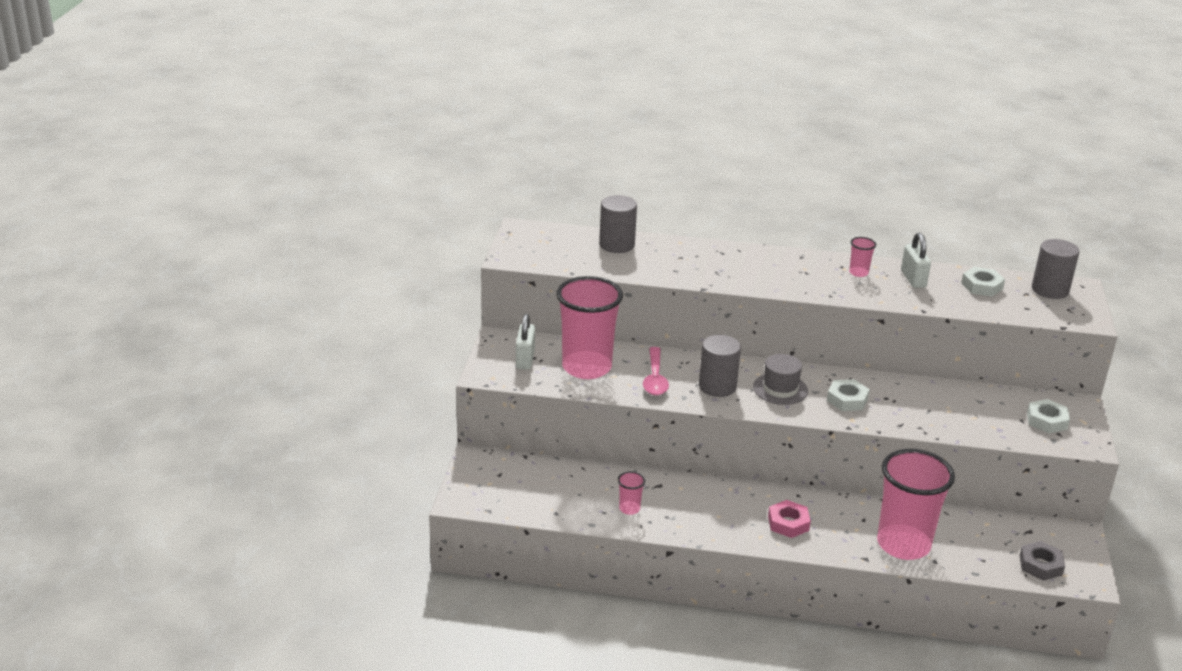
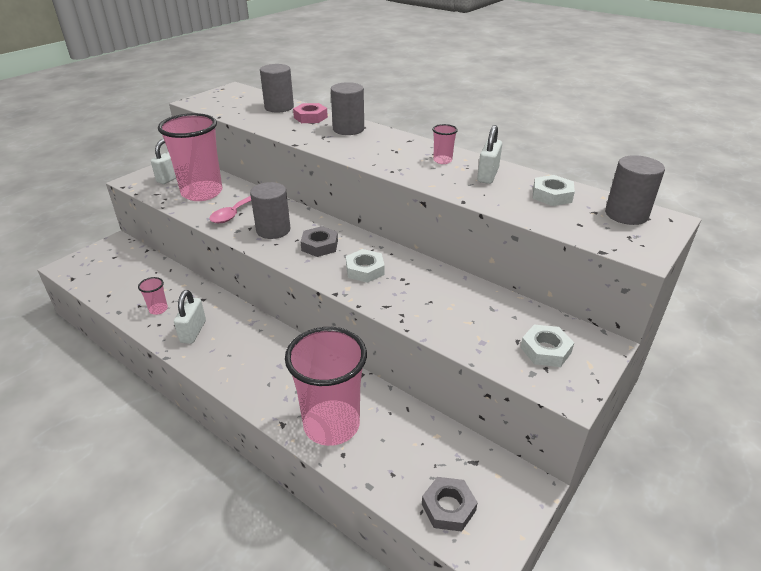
camera: 30 degrees right, 5 degrees up
(693, 516) = (193, 331): none -> white padlock
(728, 257) = (348, 129): none -> grey cylinder
(780, 389) = (319, 245): grey hat -> grey nut
(788, 523) = (257, 365): pink nut -> pink nut (310, 117)

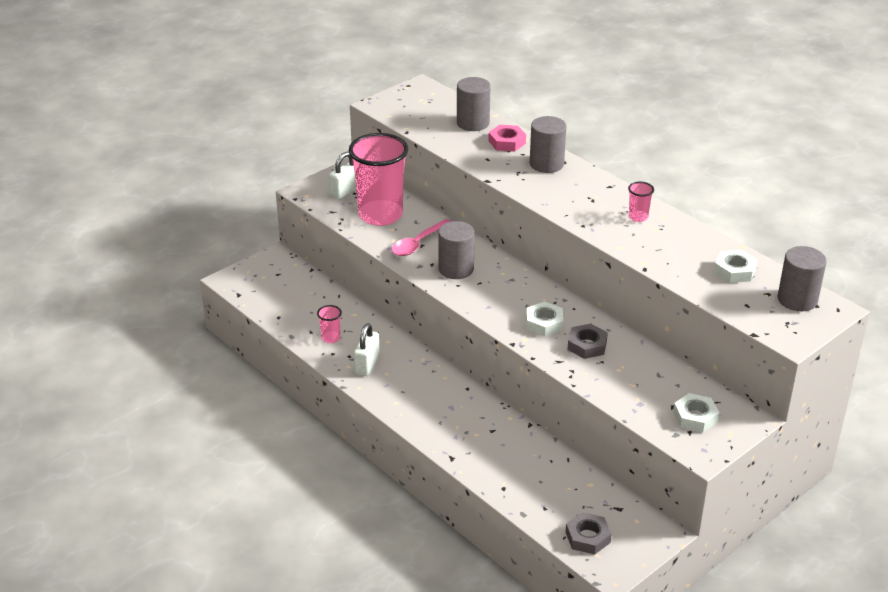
camera: 10 degrees right, 0 degrees up
(319, 245) = (502, 292): grey nut -> grey nut (587, 345)
(331, 425) = (496, 464): pink cup -> none
(488, 175) = (679, 241): white padlock -> none

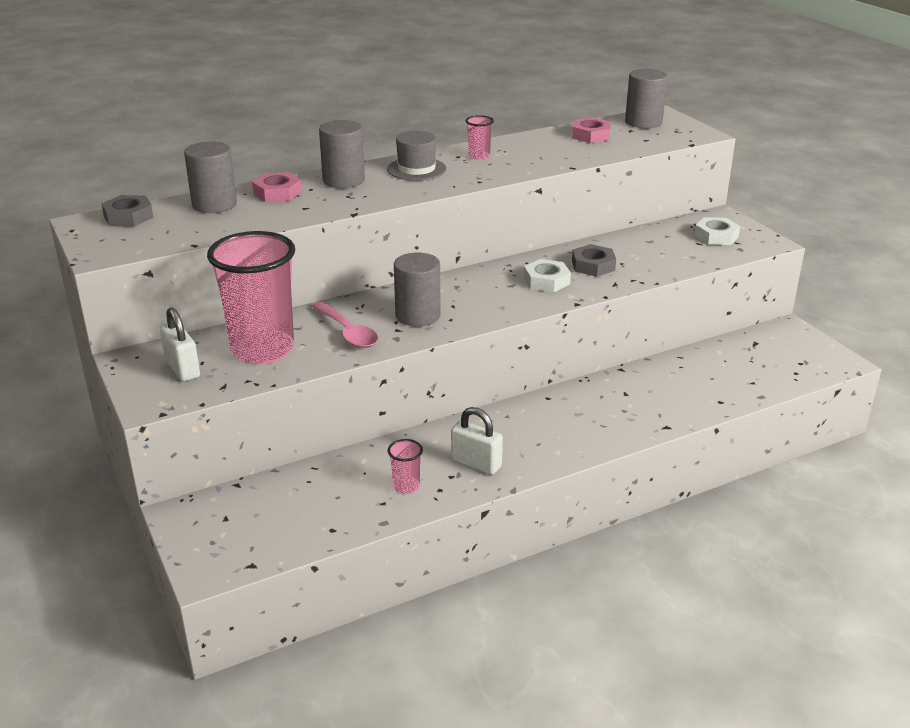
camera: 75 degrees left, 5 degrees down
(587, 537) = (796, 366): grey nut -> grey nut (128, 217)
(589, 192) = (416, 169): none -> grey hat
(734, 271) = (590, 135): white nut -> pink nut

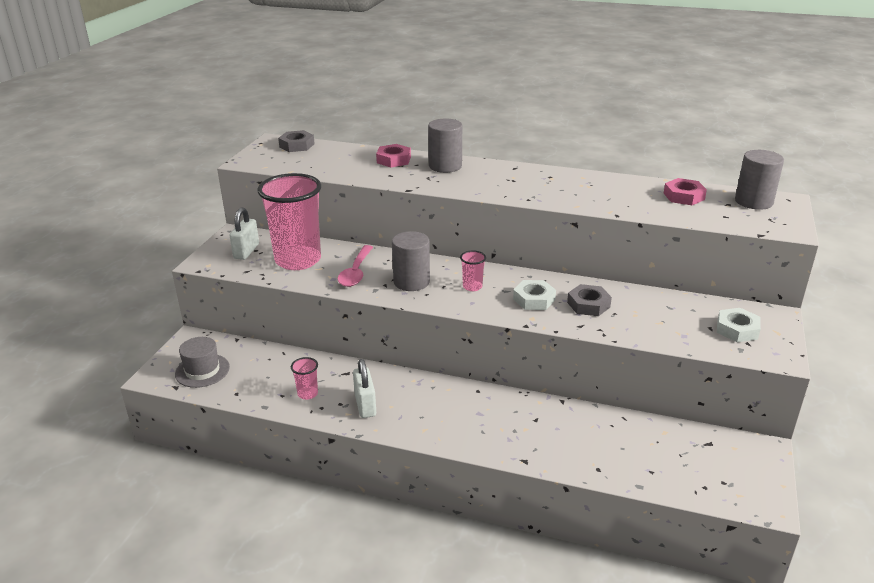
camera: 45 degrees right, 0 degrees up
(214, 204) = (348, 154): grey cylinder -> none
(416, 169) = (504, 175): grey hat -> grey hat (202, 370)
(479, 156) = (564, 182): pink cup -> pink cup (472, 287)

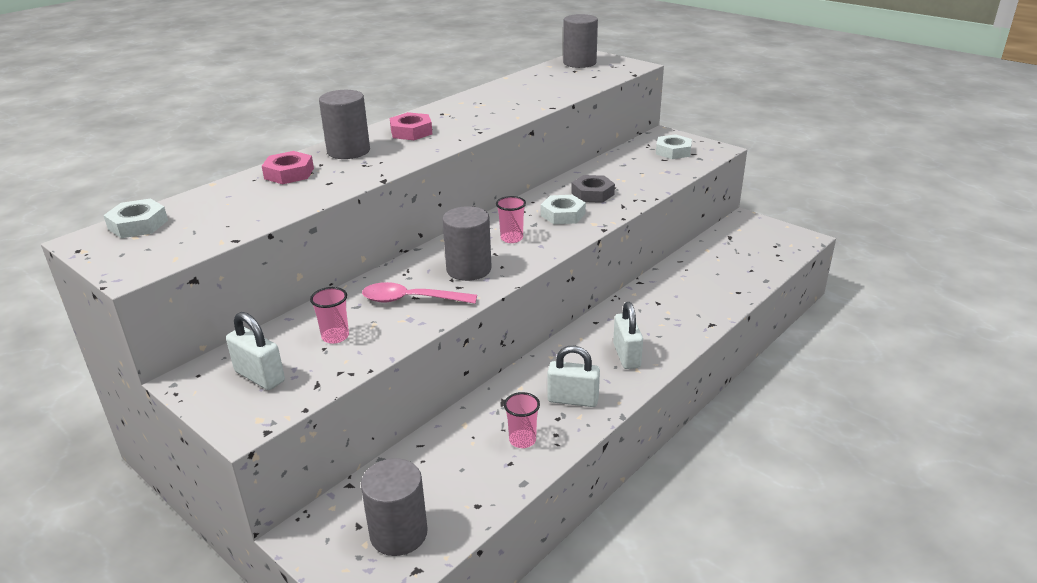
camera: 65 degrees left, 0 degrees up
(202, 370) = (398, 533): grey hat -> grey cylinder
(297, 145) = (138, 224): grey nut -> white nut
(298, 260) = (335, 336): pink cup -> pink cup, size x0.40
(356, 272) = (411, 300): pink spoon -> pink spoon turned 150 degrees clockwise
(439, 419) = (626, 356): none -> white padlock
(683, 196) = (545, 79): pink nut -> pink nut (411, 132)

